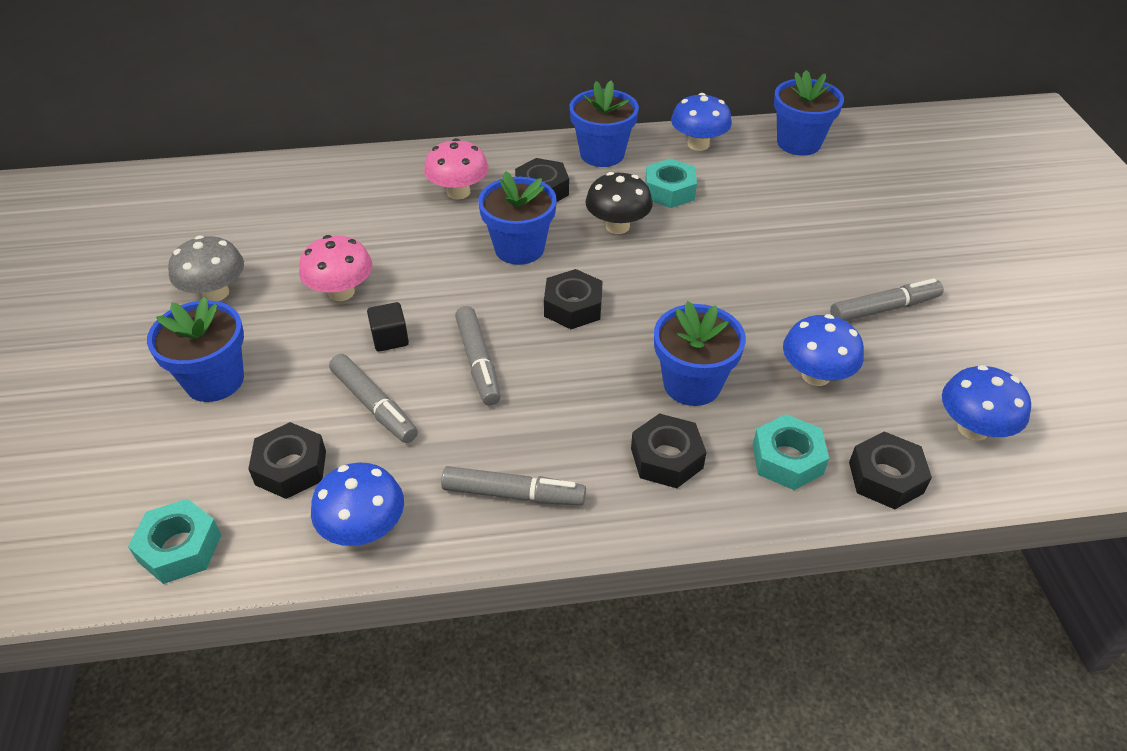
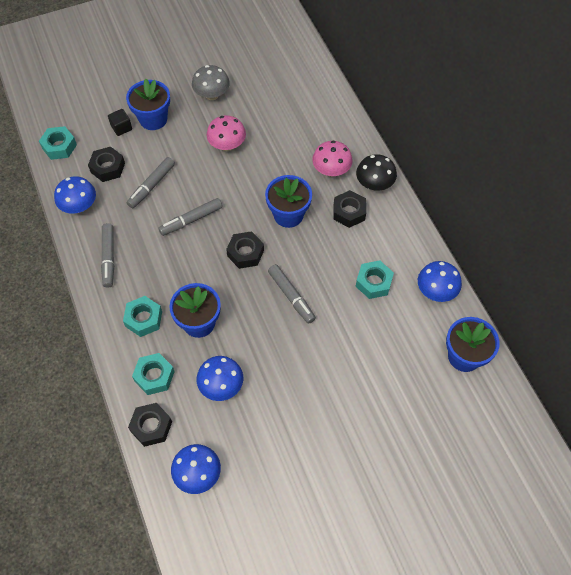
camera: 75 degrees right, 15 degrees up
(390, 338) = (198, 177): black cube -> black cube (121, 128)
(602, 154) = (401, 236): blue flower pot -> none
(617, 226) = (326, 260): black mushroom -> black mushroom (374, 184)
(667, 458) = (144, 319): black nut -> turquoise nut
(884, 308) = (291, 422): grey marker -> grey marker (291, 296)

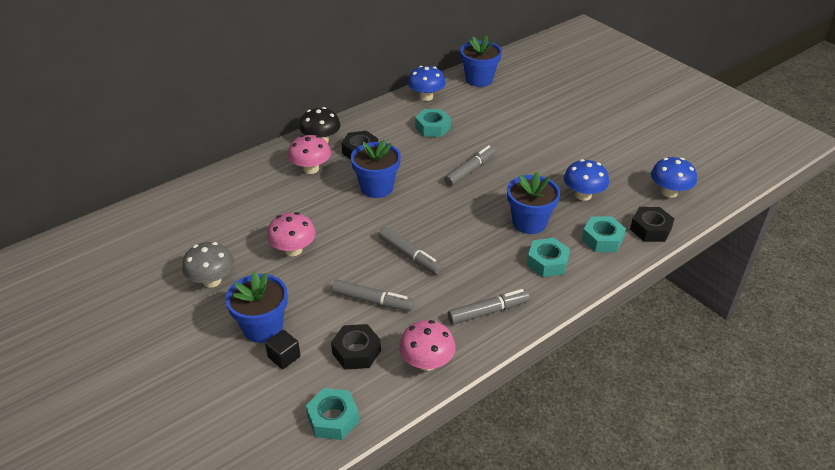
camera: 105 degrees left, 20 degrees down
(79, 206) = (427, 362): blue mushroom -> pink mushroom
(245, 253) = (435, 207): black nut -> none

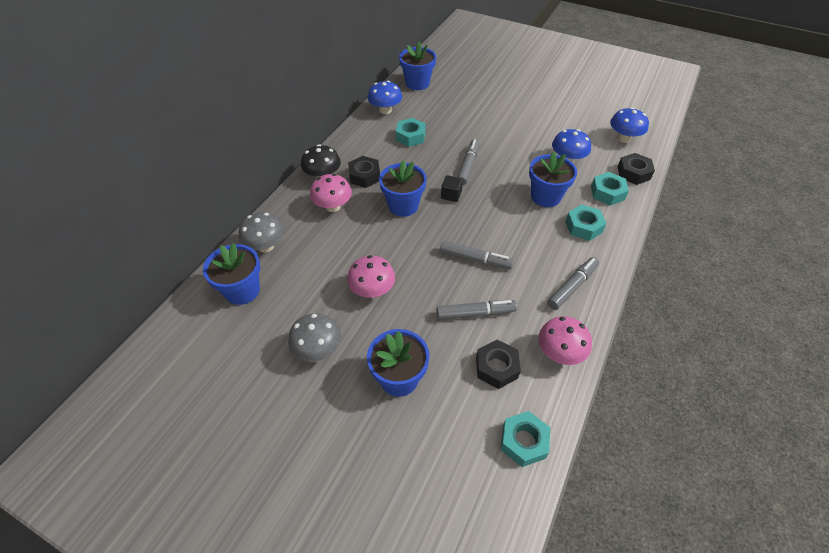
camera: 25 degrees left, 10 degrees up
(184, 213) = (242, 290): none -> blue flower pot
(229, 184) = (266, 246): none -> grey mushroom
(284, 357) = (439, 400): black cube -> black cube (451, 195)

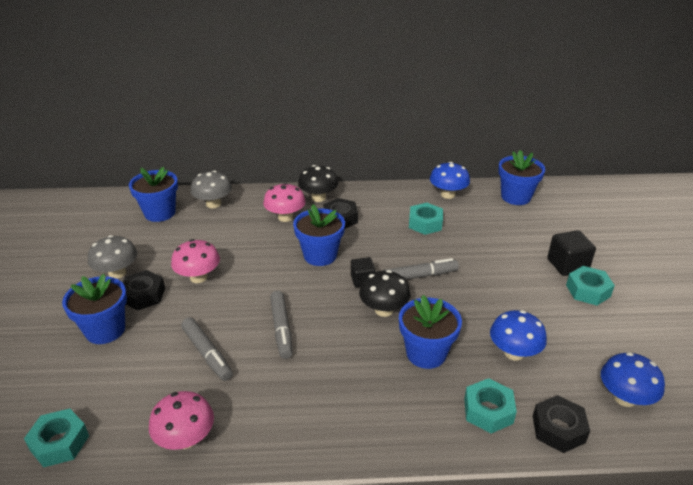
camera: 60 degrees right, 15 degrees down
(491, 198) = (384, 310): none -> black mushroom
(496, 367) = (144, 392): black nut -> black nut (143, 295)
(505, 100) = (567, 265): none -> black cube
(572, 287) = (292, 422): grey marker -> none
(583, 226) = (402, 404): turquoise nut -> turquoise nut (588, 290)

